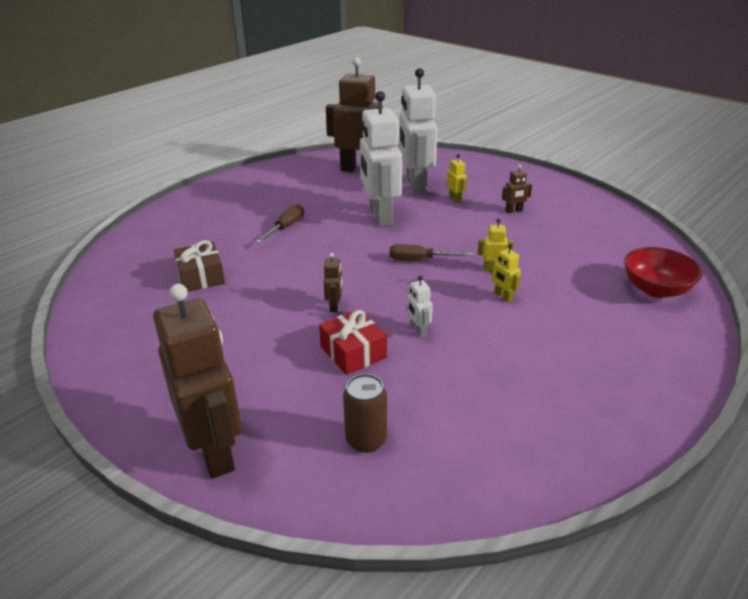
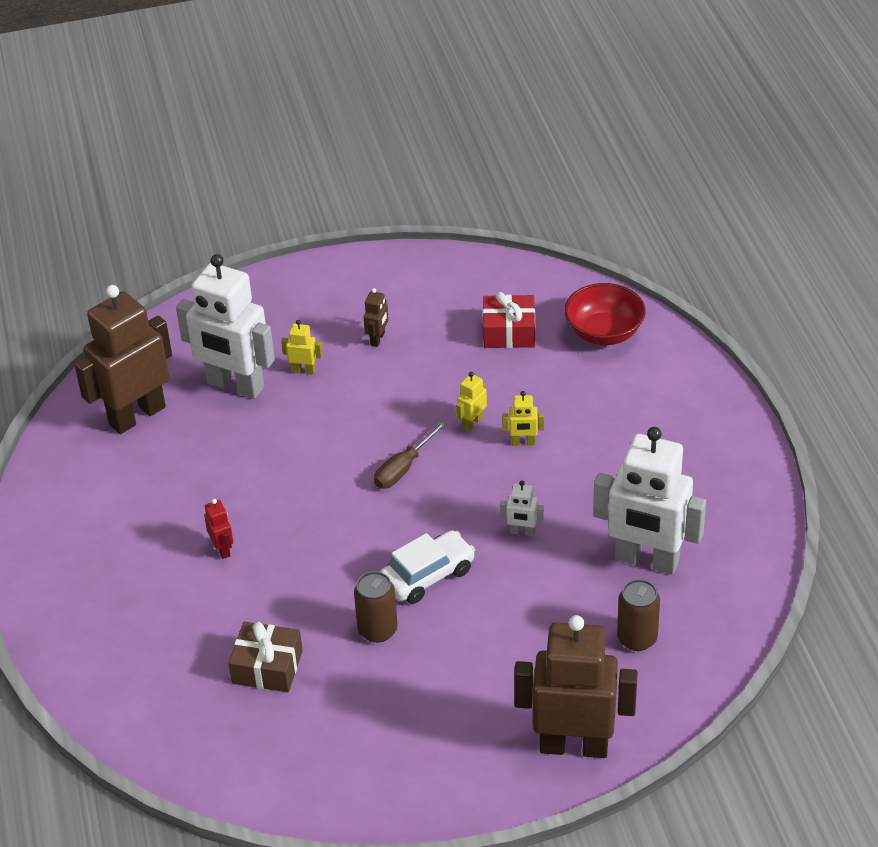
camera: 55 degrees left, 10 degrees up
(266, 305) = (377, 630): none -> brown can
(286, 227) = (222, 549): brown screwdriver -> red robot
(334, 306) = (427, 575): brown robot -> white car
(353, 352) = (515, 595): red gift -> red gift (509, 332)
(380, 216) = (278, 454): white robot -> white robot (646, 560)

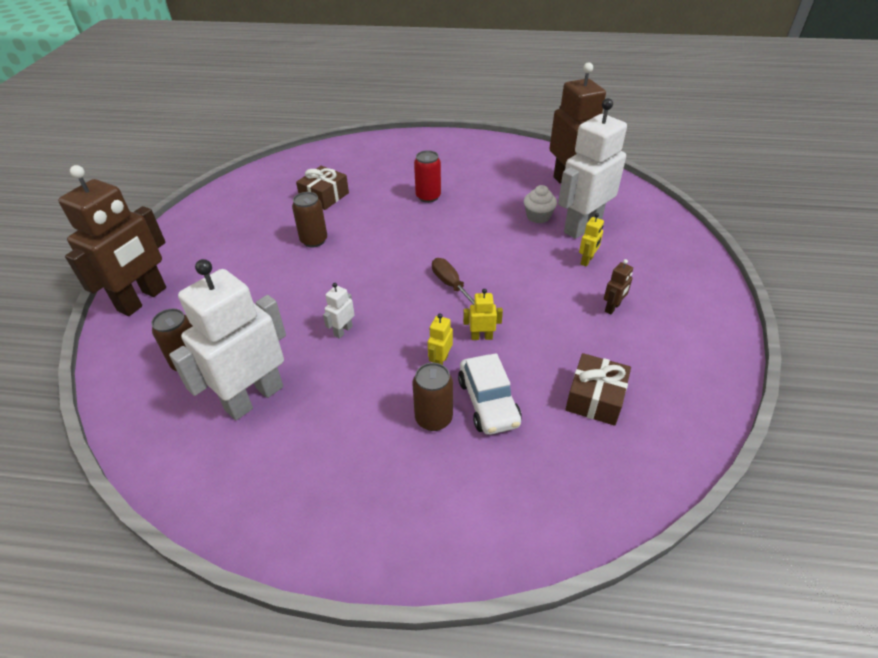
camera: 110 degrees right, 0 degrees up
(222, 549) = (428, 197): red robot -> red can
(228, 428) = (538, 216): none -> white cupcake
(378, 339) = (612, 308): brown robot -> brown robot turned 90 degrees counterclockwise
(427, 575) = (340, 272): white car -> white car (488, 402)
(472, 423) = (481, 337): yellow robot -> yellow robot turned 60 degrees counterclockwise
(509, 332) = (595, 398): red gift -> brown gift
(593, 426) = (433, 418): none -> brown can
(604, 332) = (568, 480): red bowl -> none

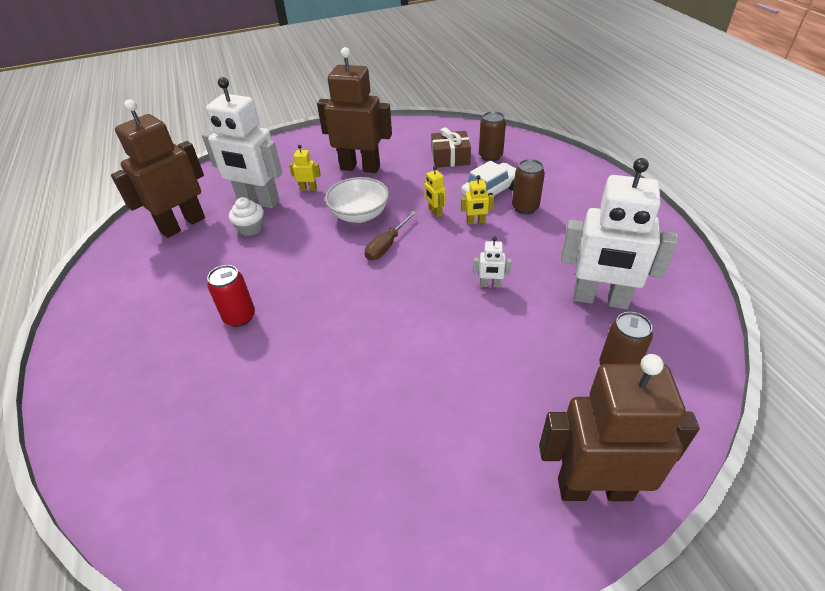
camera: 115 degrees left, 0 degrees up
(314, 240) = (378, 378): brown can -> brown can (490, 156)
(324, 196) = (274, 424): brown gift -> none
(514, 282) = (359, 215): none -> white bowl
(612, 308) = (360, 167): brown robot -> brown robot, size x2.48

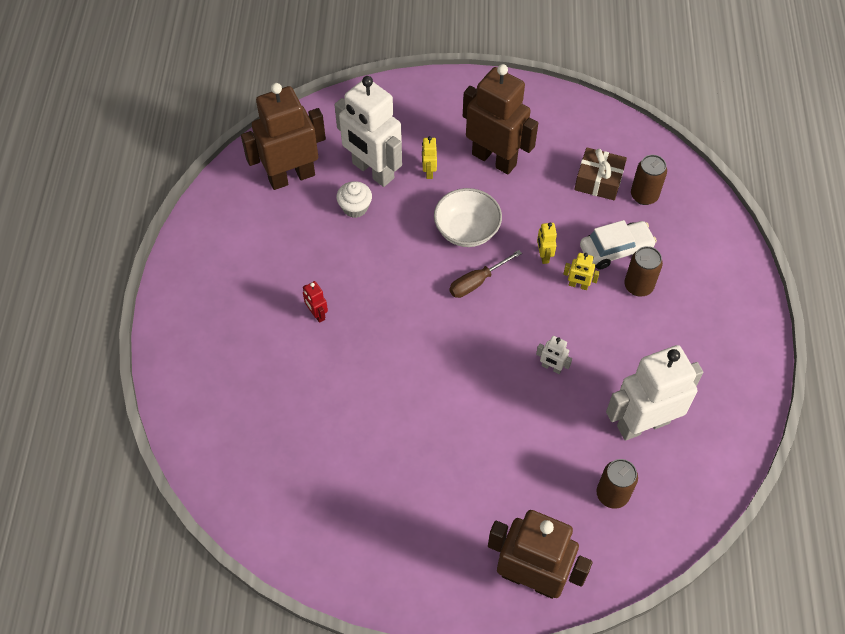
camera: 20 degrees right, 15 degrees up
(239, 317) = (317, 314): red can -> red robot
(308, 189) = (429, 172): yellow robot -> yellow robot turned 120 degrees counterclockwise
(600, 299) = (642, 424): white robot -> white robot turned 120 degrees clockwise

